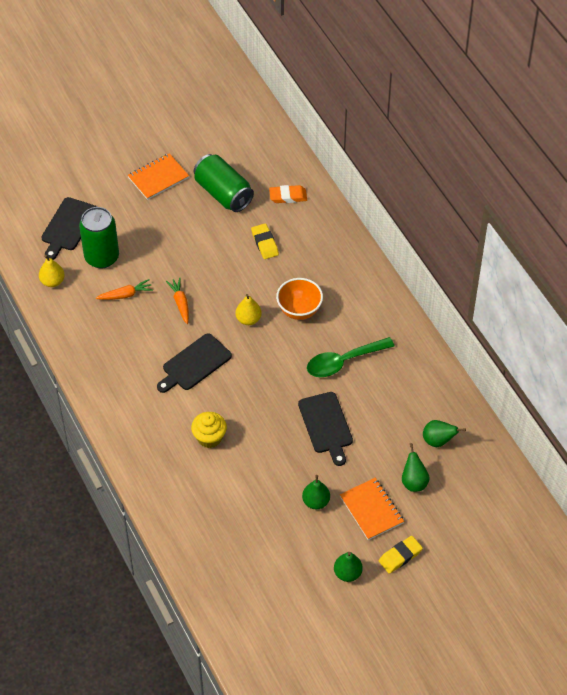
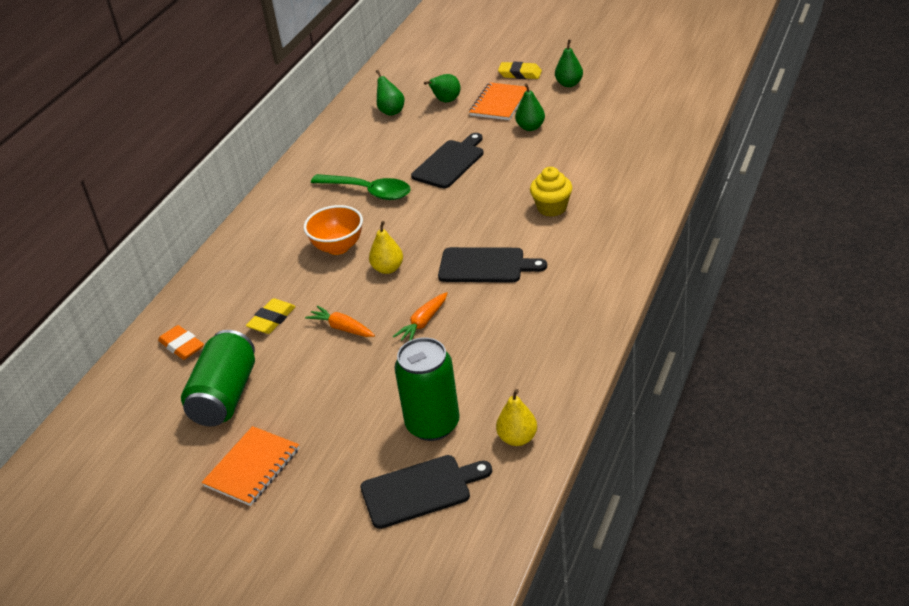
camera: 125 degrees left, 15 degrees down
(126, 295) = (461, 368): orange carrot -> orange carrot (342, 328)
(158, 178) = (252, 467): orange notebook -> orange notebook turned 75 degrees counterclockwise

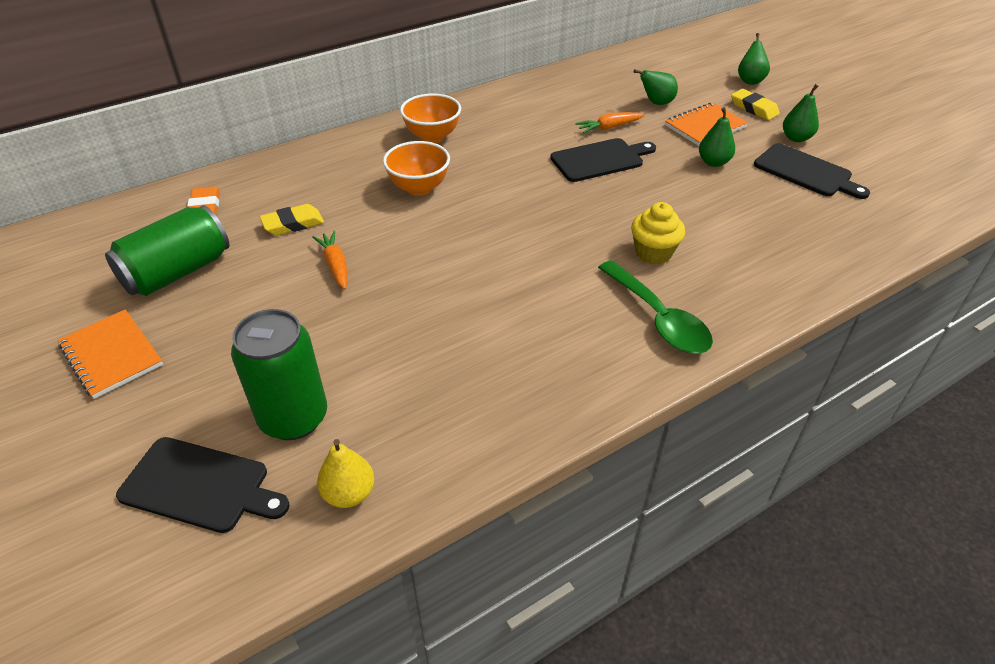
camera: 30 degrees right, 5 degrees up
(252, 467) = (111, 355): orange notebook -> orange notebook turned 75 degrees clockwise
(301, 206) = (432, 136): none -> orange bowl
(368, 191) = (500, 151): green spoon -> green spoon (658, 318)
(388, 269) = (436, 230): yellow pear -> none
(391, 111) = (597, 91): green pear -> green pear (750, 80)
(423, 323) = (406, 302): orange carrot -> orange carrot (608, 128)
(485, 266) = (525, 277): black cutting board -> black cutting board (806, 172)

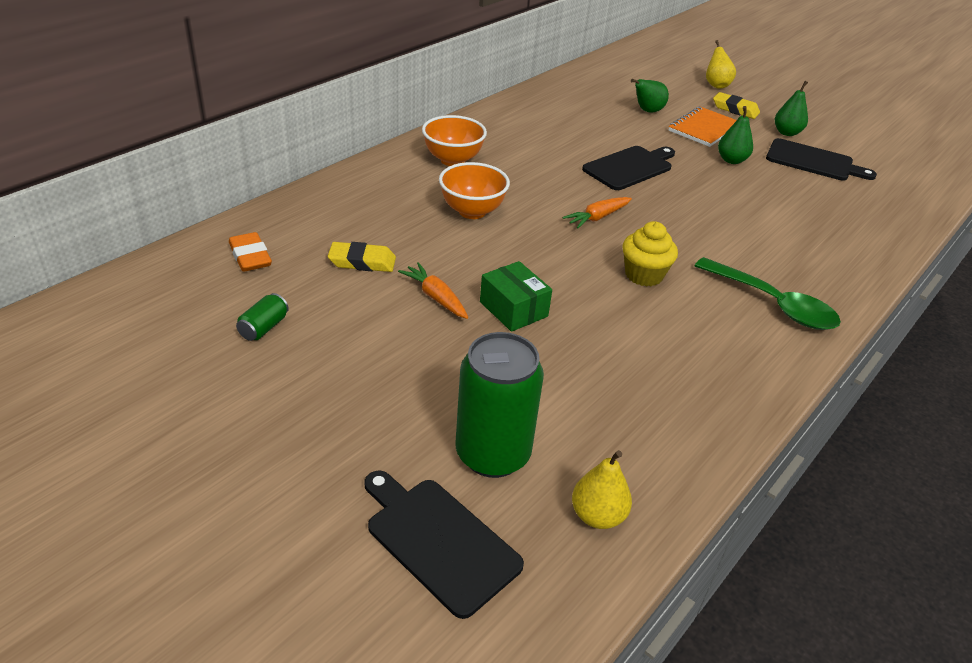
camera: 20 degrees left, 5 degrees down
(111, 355) = (245, 426): orange notebook -> none
(177, 272) = (264, 327): green can -> green can, size x0.43
(200, 486) = (438, 541): black cutting board -> black cutting board turned 135 degrees counterclockwise
(293, 224) = (362, 262): yellow eraser -> yellow eraser turned 45 degrees clockwise
(397, 286) = (513, 309): none -> green box
(608, 128) = (618, 137): orange carrot -> orange carrot (597, 218)
(653, 253) = (731, 247): yellow cupcake -> yellow cupcake (644, 275)
(750, 80) = (716, 85): green pear -> yellow pear

